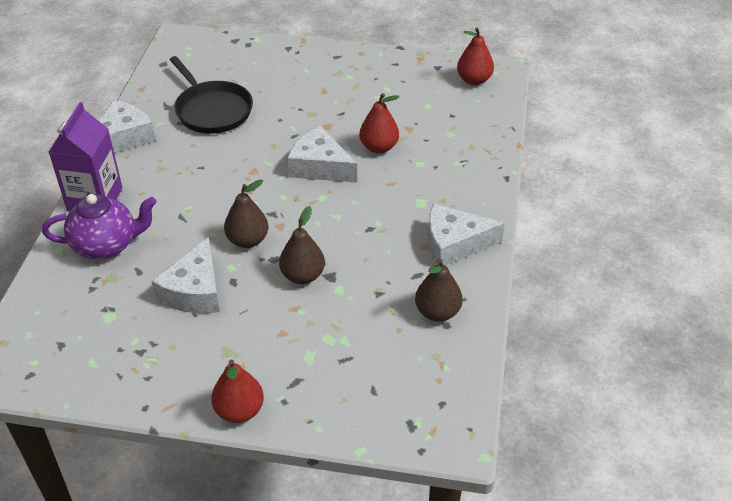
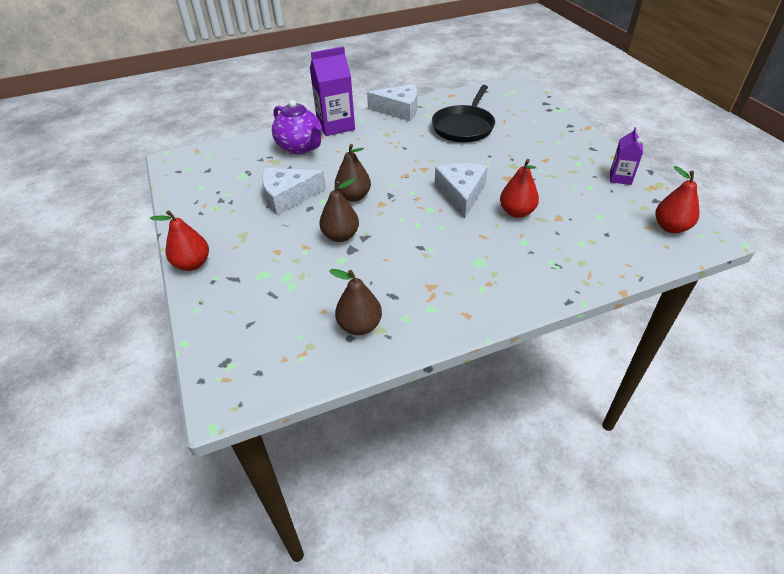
camera: 60 degrees right, 0 degrees up
(392, 67) = (620, 178): none -> purple carton
(454, 244) = (449, 302): white cheese -> none

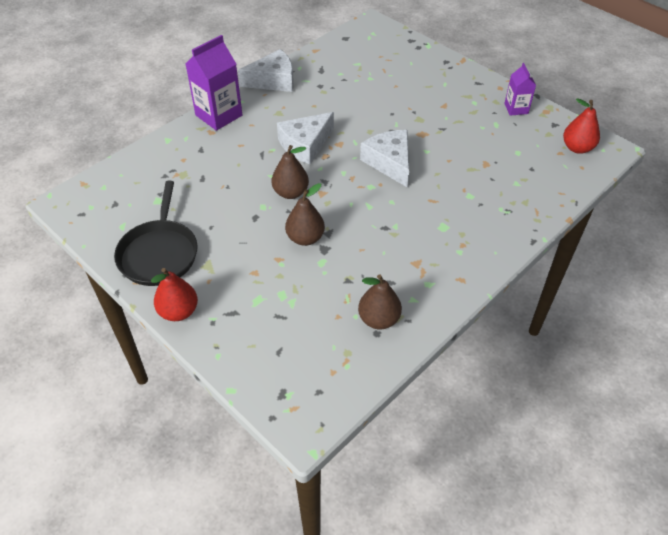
camera: 25 degrees left, 5 degrees up
(288, 196) = (224, 211): white cheese -> white cheese (305, 144)
(300, 147) = (198, 151): purple teapot -> none
(464, 127) = (349, 86): black pan -> black pan (159, 253)
(516, 212) = (448, 168): red pear -> none

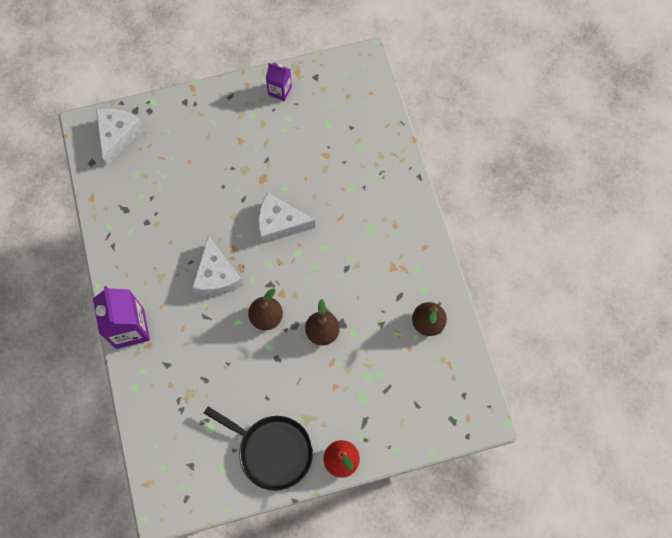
camera: 60 degrees left, 20 degrees up
(273, 80) = (111, 258): white cheese -> white cheese (118, 135)
(577, 148) = (350, 81): red pear -> none

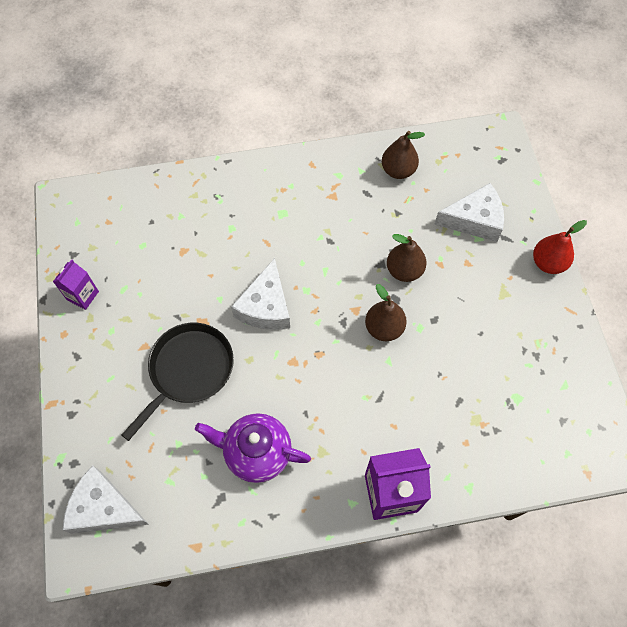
camera: 85 degrees left, 5 degrees down
(158, 230) = (256, 453): none -> purple teapot
(217, 276) = (327, 382): white cheese -> white cheese (474, 220)
(272, 451) = (541, 330): black pan -> black pan (189, 370)

